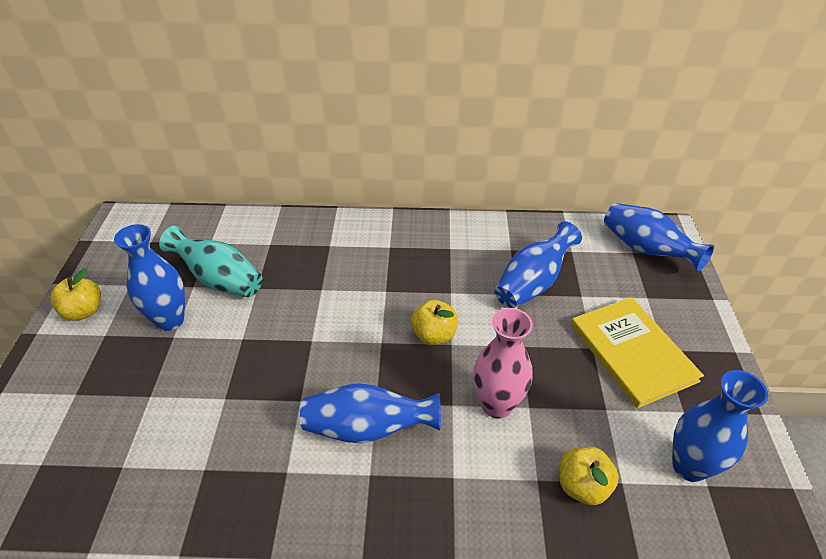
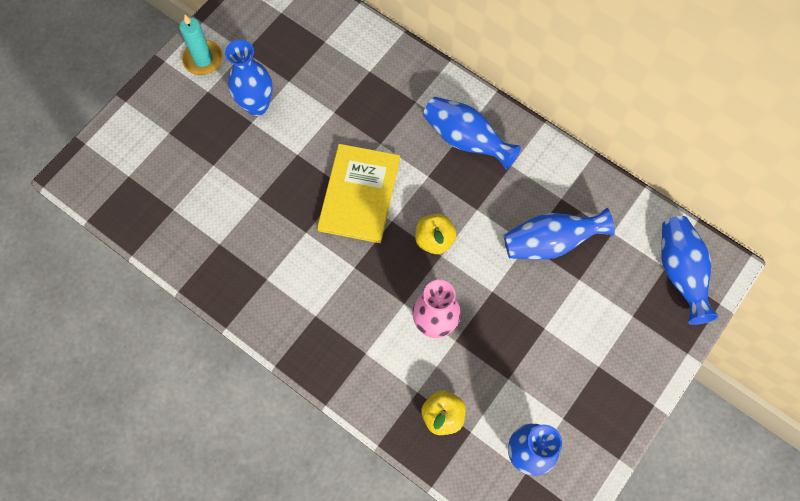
camera: 35 degrees right, 25 degrees up
(84, 311) = (203, 59): yellow apple -> turquoise candle
(219, 279) = (311, 86): turquoise vase -> none
(368, 428) = (336, 282): blue vase -> blue vase (466, 140)
(632, 352) = (571, 351): yellow book -> yellow book (359, 194)

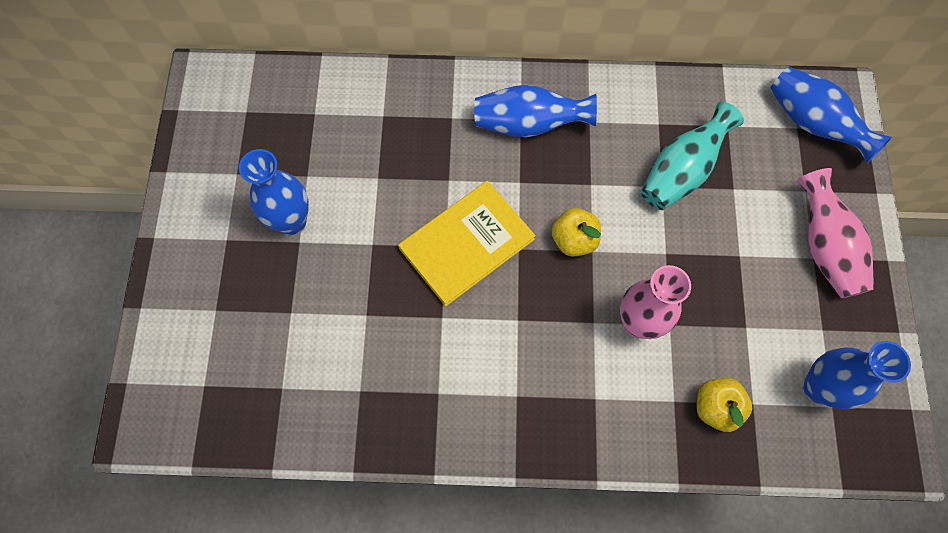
camera: 35 degrees left, 0 degrees up
(203, 59) = (196, 209): turquoise candle -> none
(359, 194) = (466, 244): yellow book -> yellow book turned 75 degrees clockwise
(550, 242) = (681, 171): blue vase -> turquoise vase
(612, 363) = (824, 247): none -> pink vase

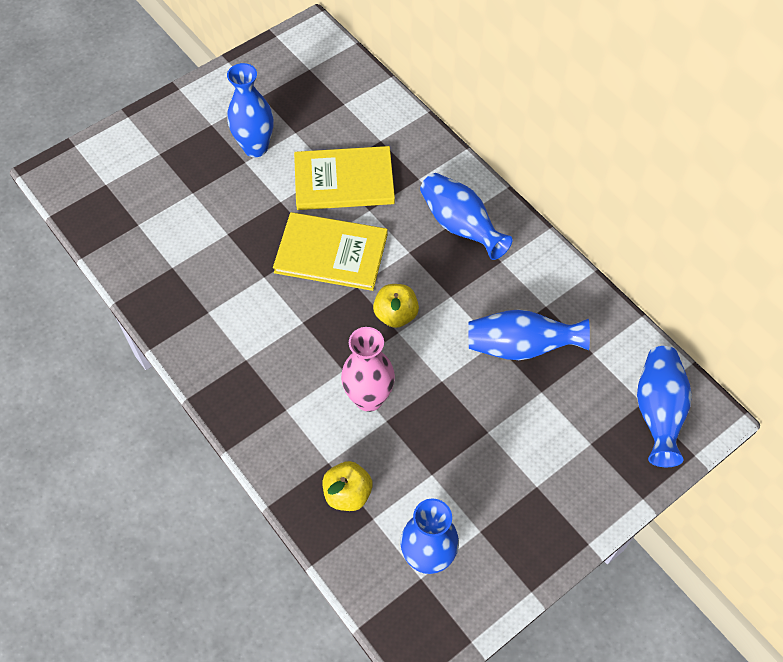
camera: 50 degrees right, 10 degrees down
(399, 176) = (344, 181): none -> yellow book
(681, 171) = (520, 347): turquoise vase -> blue vase
(824, 247) = (553, 488): pink vase -> none

